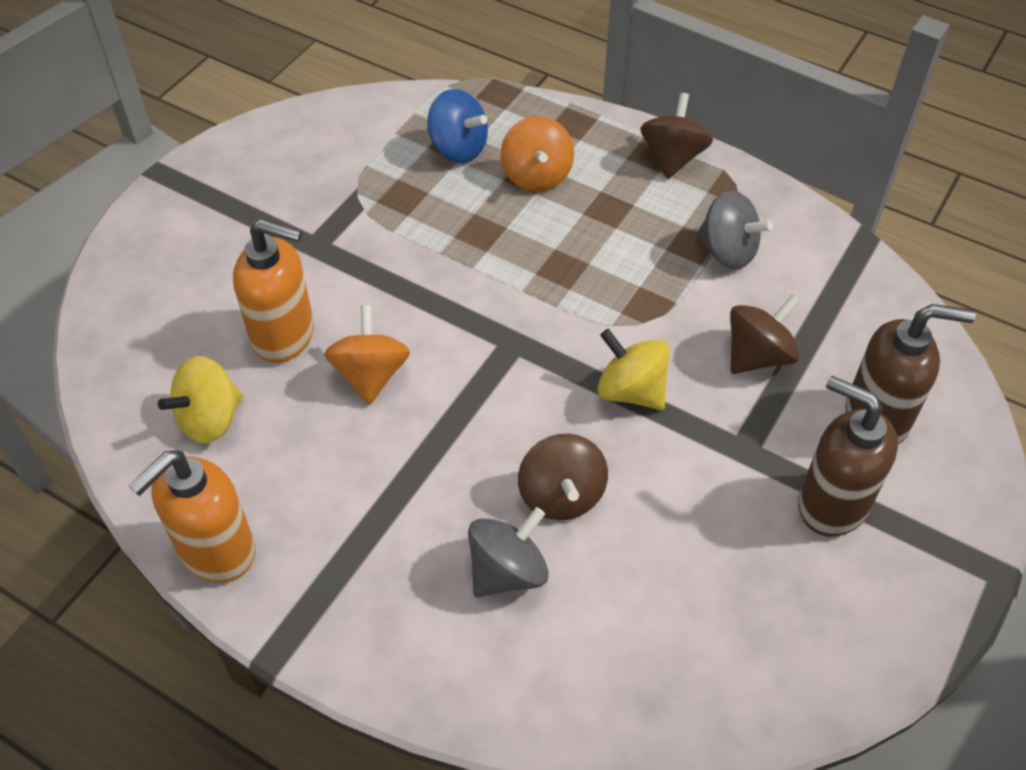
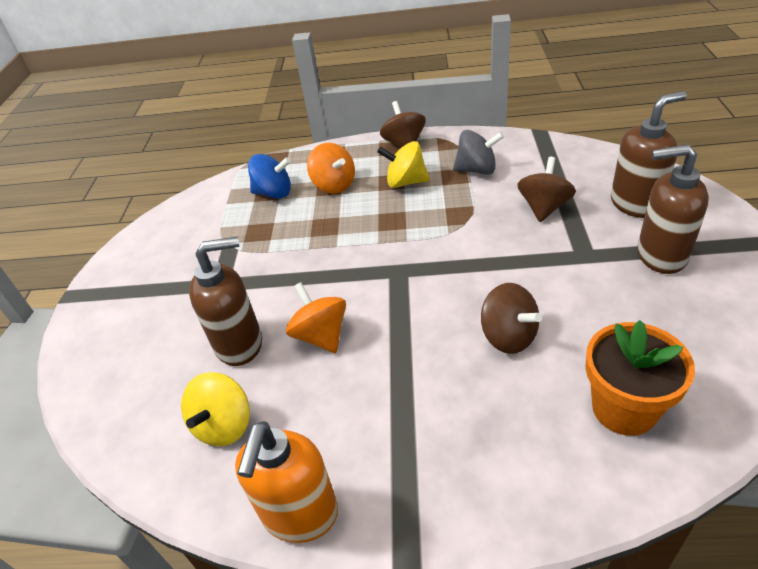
camera: 25 degrees left, 10 degrees down
(284, 335) = (240, 344): orange soap dispenser -> brown soap dispenser
(507, 571) = (519, 400): grey spinning top -> none
(604, 646) = (624, 409): none -> orange flower pot
(631, 391) = (493, 259): yellow spinning top -> yellow spinning top (405, 182)

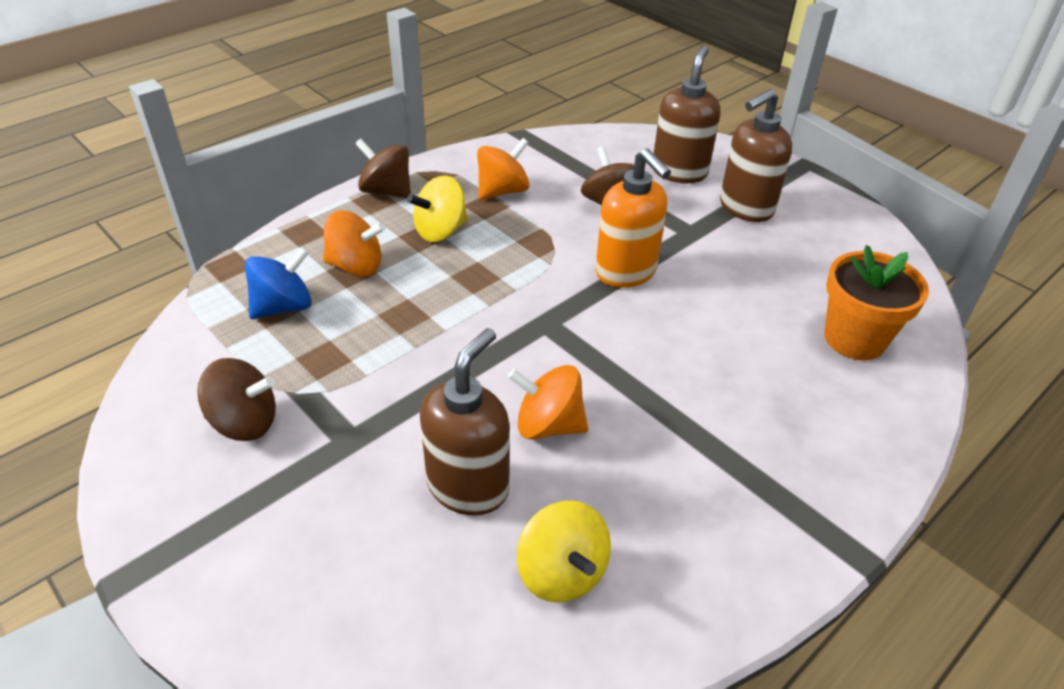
camera: 50 degrees left, 0 degrees up
(300, 514) = (738, 589): orange soap dispenser -> orange soap dispenser (626, 272)
(477, 170) = (502, 191): grey spinning top -> orange spinning top
(508, 336) = (714, 330): brown spinning top -> brown spinning top (244, 422)

